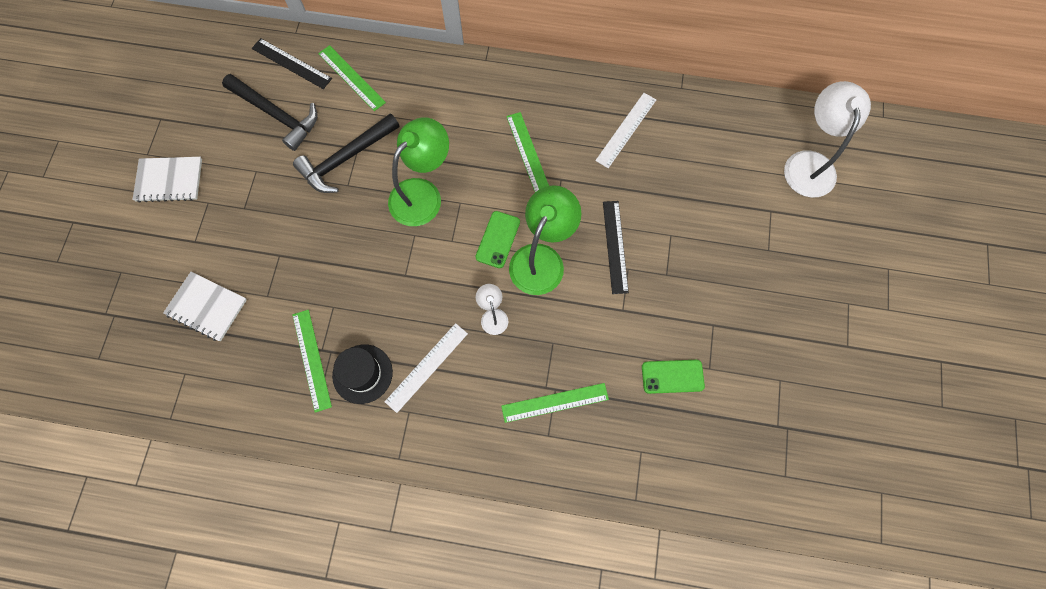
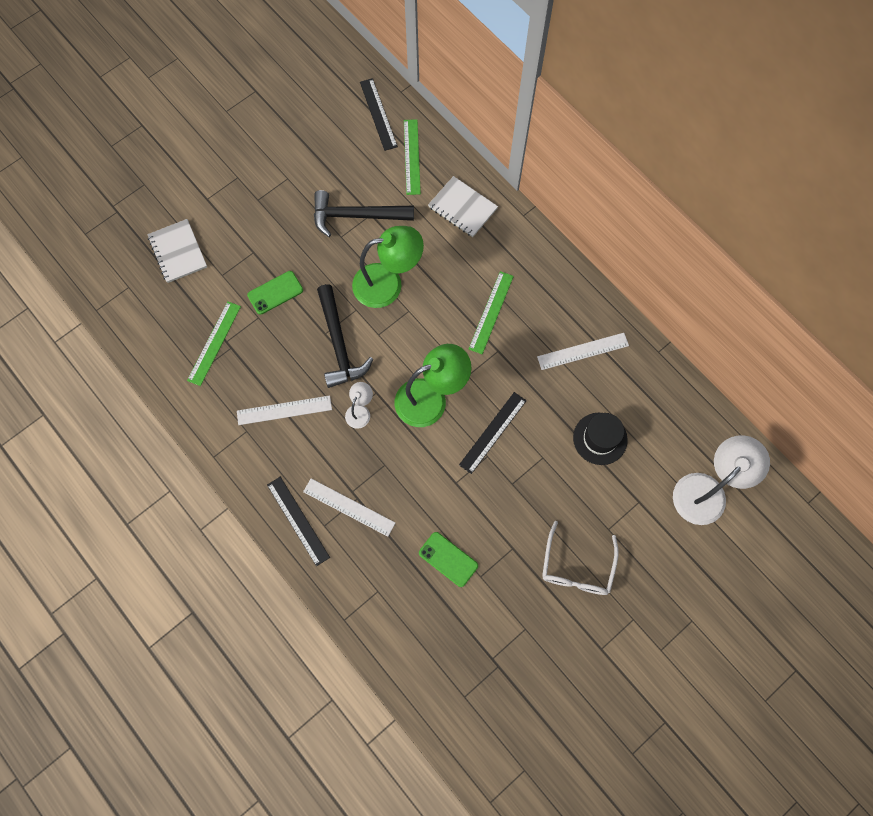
camera: 40 degrees right, 0 degrees up
(169, 180) = (225, 141): white notebook -> white notebook (462, 208)
(277, 115) = (336, 146): black hammer -> black hammer (339, 344)
(362, 373) = (238, 380): black hat -> black hat (600, 438)
(498, 239) = (412, 359): green phone -> green phone (275, 293)
(522, 451) = (298, 521): none -> black ruler
(555, 403) = (349, 507): green ruler -> white ruler
(773, 298) = (577, 567): none -> white glasses

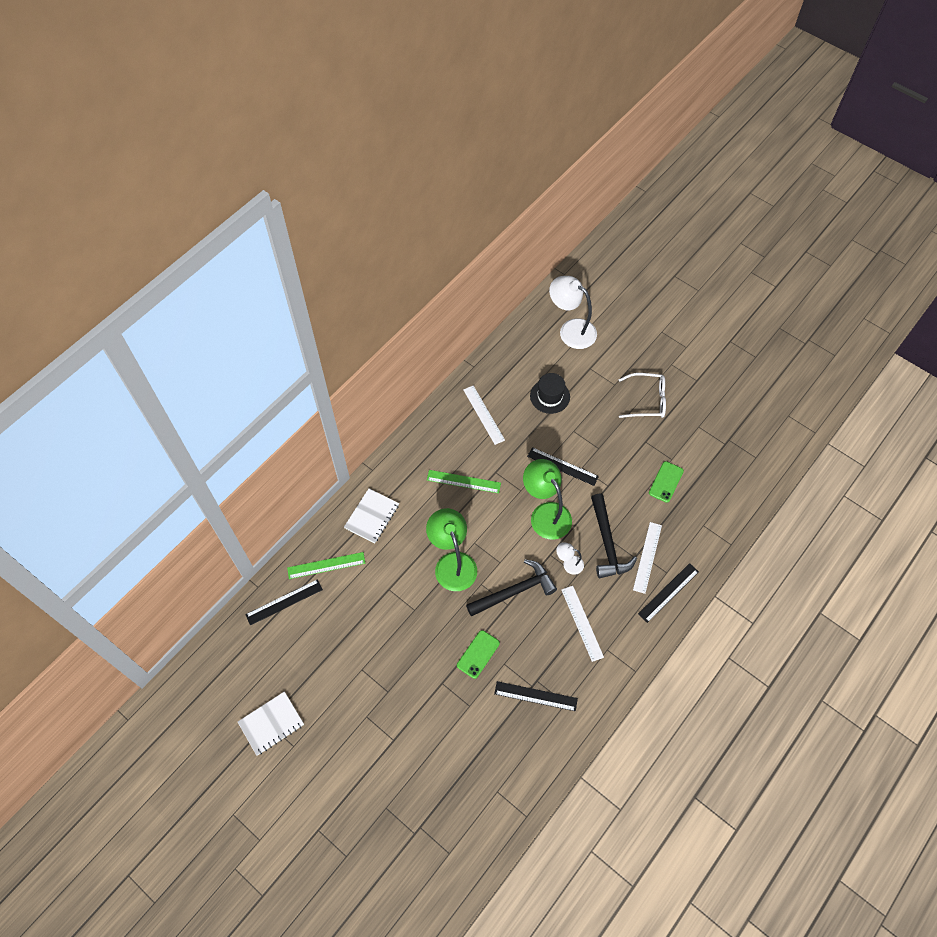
camera: 100 degrees left, 10 degrees down
(178, 252) = (453, 753): white notebook -> white notebook (271, 723)
(214, 343) = (535, 696): green ruler -> black ruler
(275, 293) = (478, 654): green phone -> green phone turned 75 degrees clockwise
(356, 216) = (392, 601): black hammer -> black hammer (607, 543)

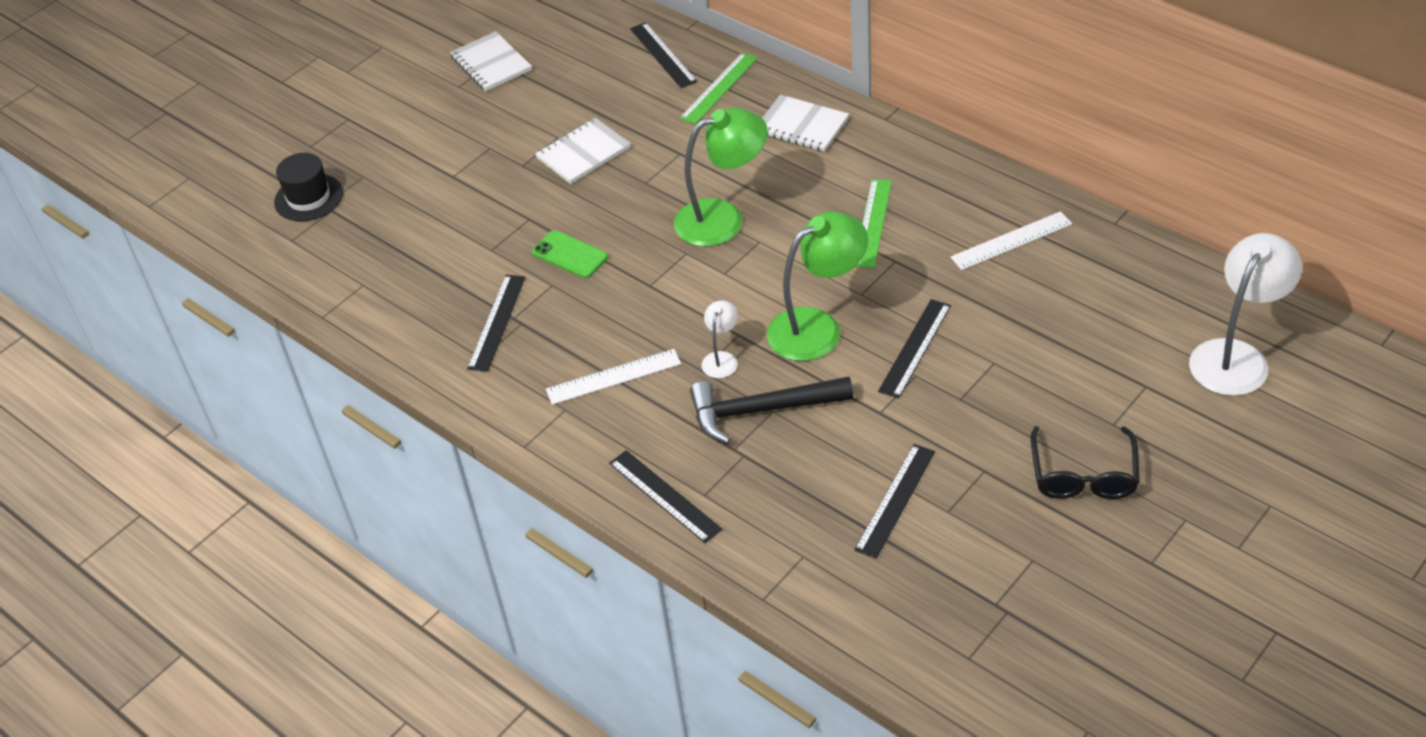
camera: 95 degrees right, 15 degrees down
(326, 565) = (719, 88): green ruler -> green ruler turned 45 degrees clockwise
(380, 651) = (583, 153): none -> white notebook
(514, 591) = (672, 292): black hammer -> none
(550, 396) = (1067, 328): black hat -> black hat (308, 197)
(646, 400) = (1083, 474): white glasses -> black glasses
(647, 557) = (734, 467): white ruler -> none
(666, 482) = (895, 500): green phone -> black ruler

